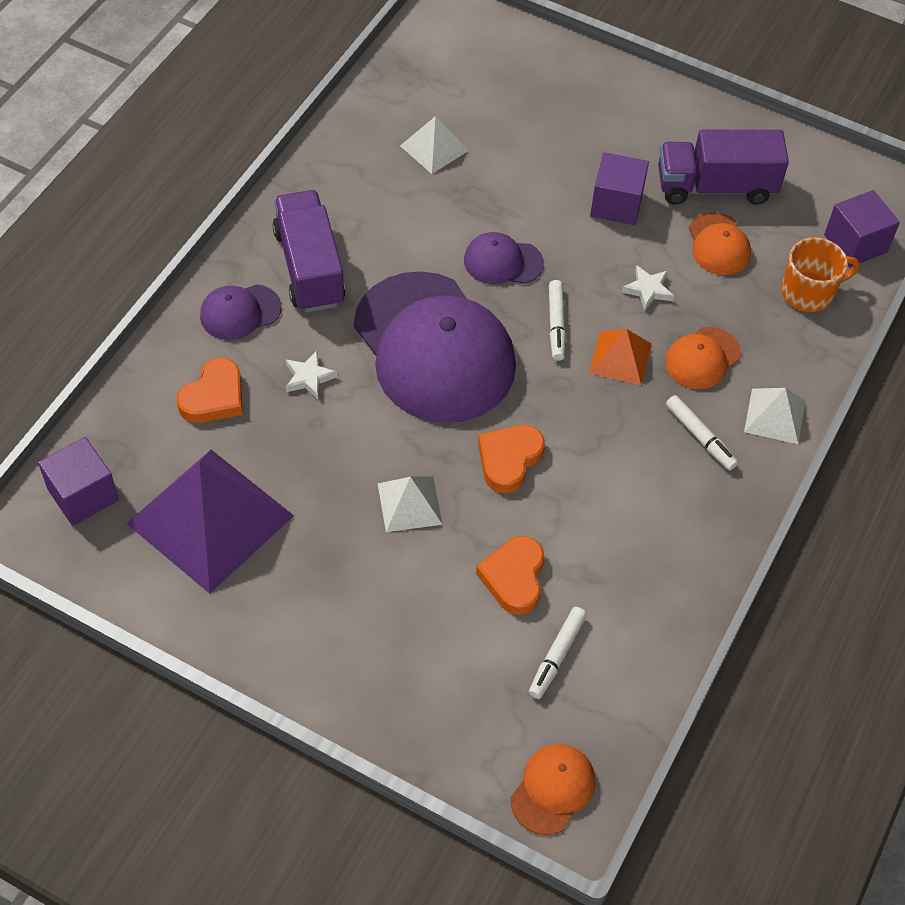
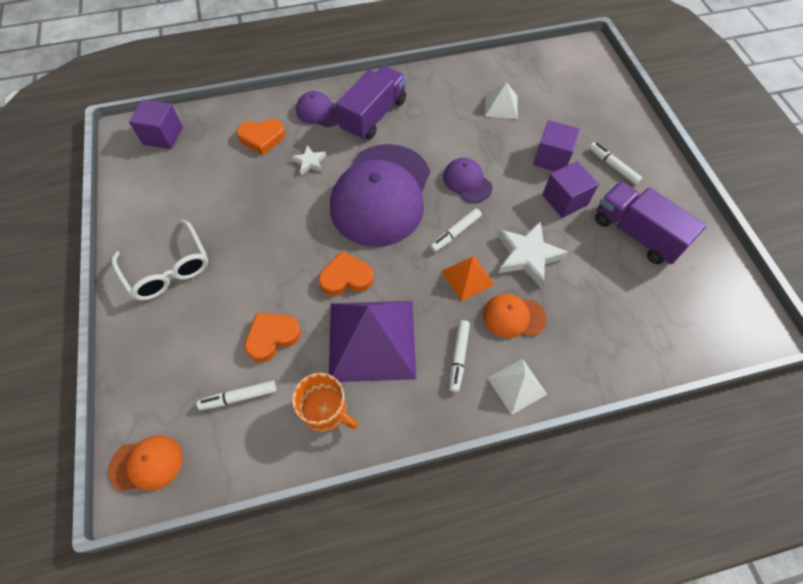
camera: 50 degrees right, 5 degrees up
(210, 519) = (191, 187): purple pyramid -> purple pyramid (372, 340)
(314, 619) = (168, 269): none -> white glasses
(409, 503) = (275, 256): white pyramid -> none
(620, 132) = (612, 166): none -> white marker
(648, 290) = (527, 256): white star -> white star, size x1.85
(718, 244) = (600, 265): orange cap -> none
(809, 292) = (626, 336): orange mug -> orange mug (326, 411)
(855, 243) = (693, 333): purple cube -> purple cube (552, 158)

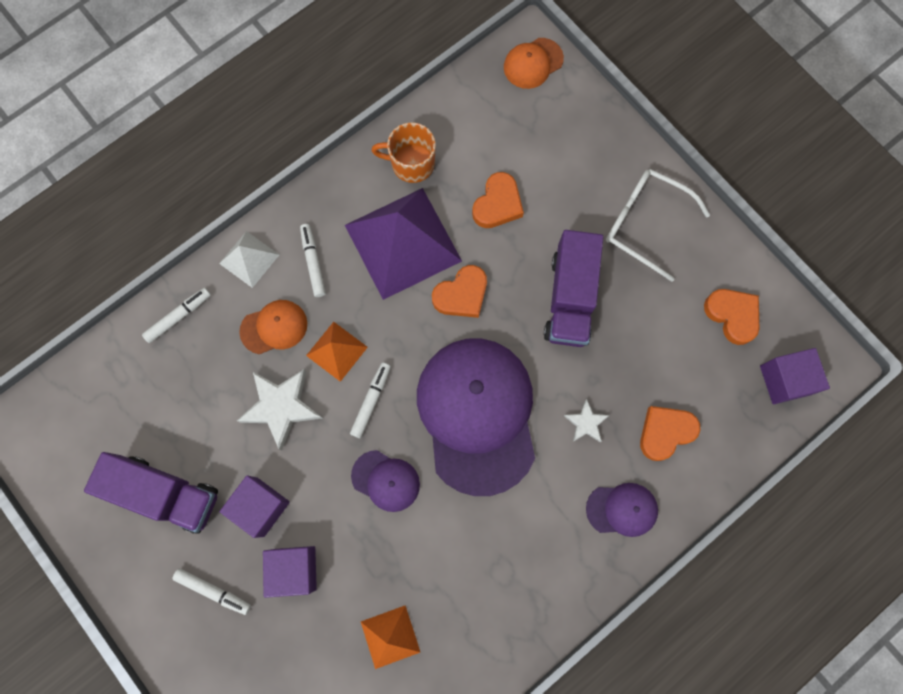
camera: 155 degrees right, 15 degrees up
(161, 183) = (732, 315): none -> orange heart
(239, 397) = (493, 142): white marker -> white marker (178, 316)
(374, 116) = (550, 536): purple truck -> purple truck (569, 298)
(501, 105) = (390, 636): white pyramid -> orange pyramid

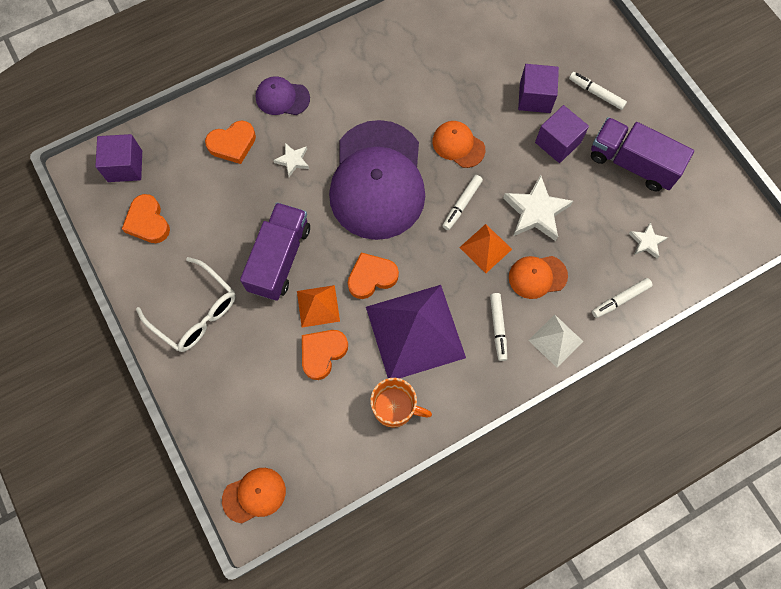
camera: 170 degrees left, 5 degrees down
(148, 391) = (646, 242): none -> white star
(386, 480) = (458, 145): purple cap -> orange cap
(390, 636) = (469, 46): orange pyramid -> orange pyramid (318, 306)

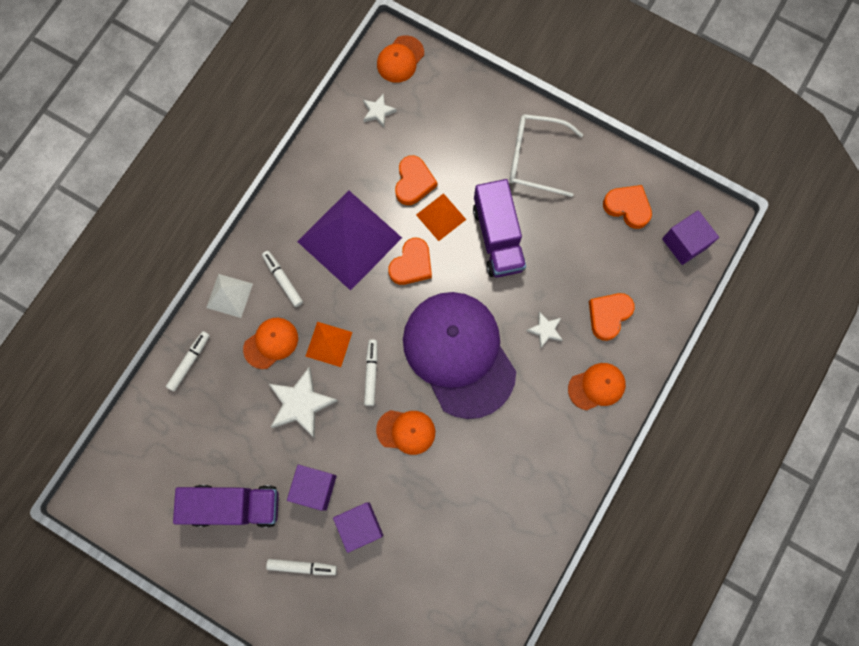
camera: 150 degrees right, 5 degrees up
(282, 98) = (596, 386): purple cap -> orange cap
(395, 407) = (332, 173): orange mug -> none
(646, 242) = (188, 430): white star -> white star (378, 112)

